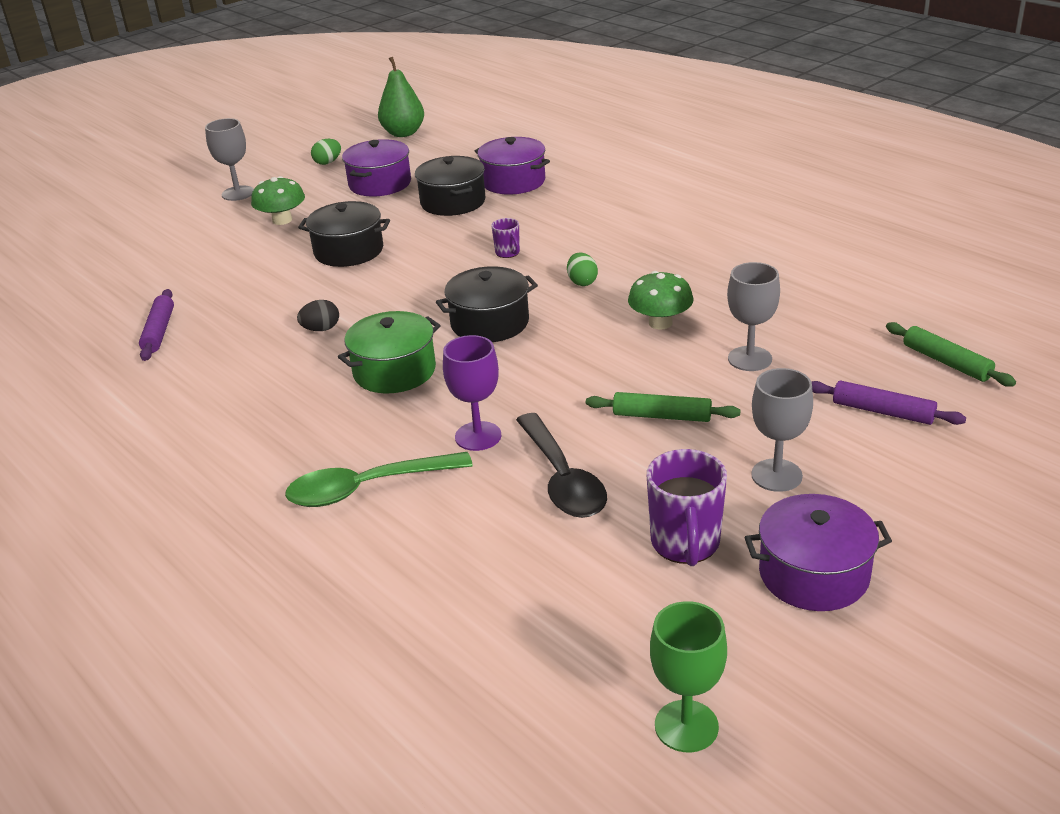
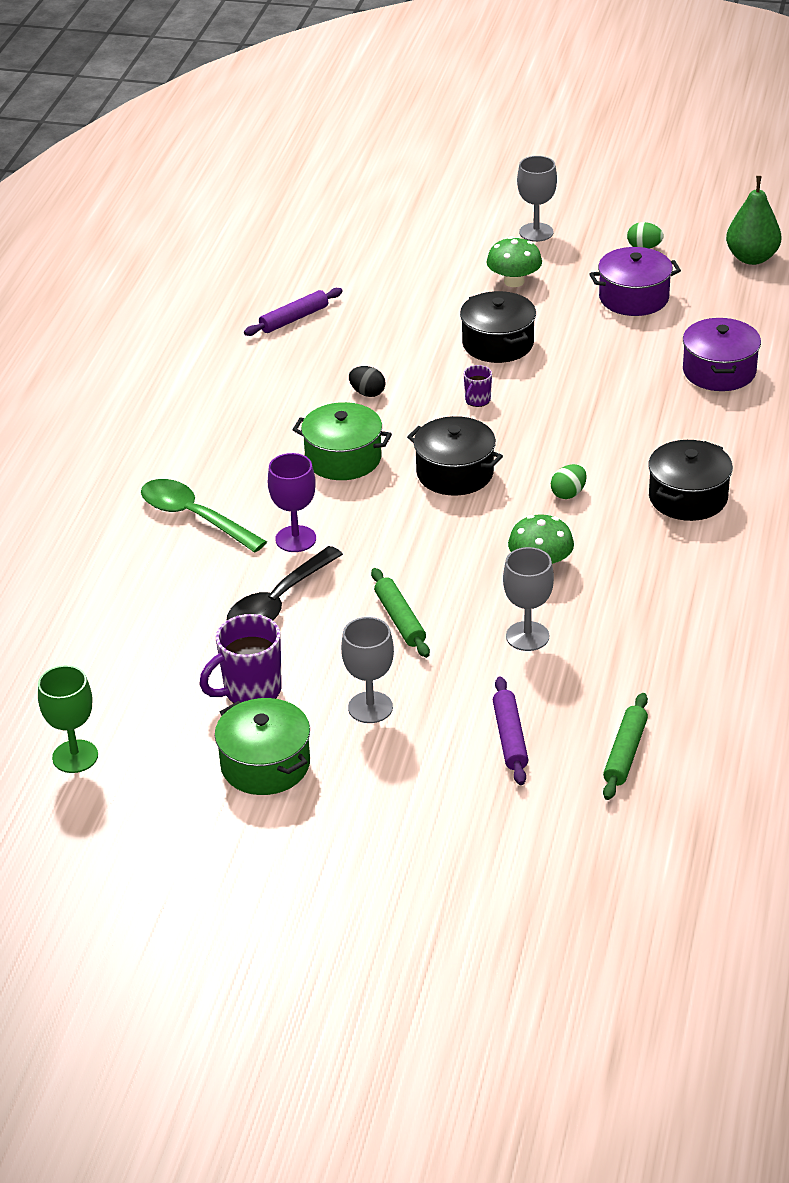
camera: 55 degrees right, 5 degrees up
(453, 202) = (641, 356): black pot -> black pot (688, 497)
(508, 253) = (579, 430): purple mug -> purple mug (477, 400)
(813, 574) = (265, 764): purple pot -> green pot

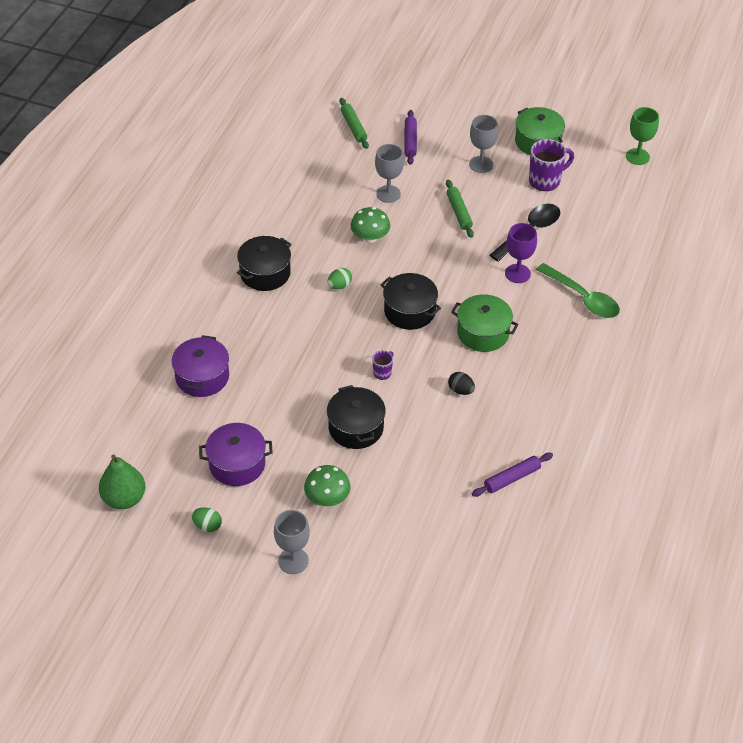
camera: 175 degrees left, 10 degrees up
(625, 753) = (354, 127): green rolling pin -> green rolling pin turned 45 degrees counterclockwise

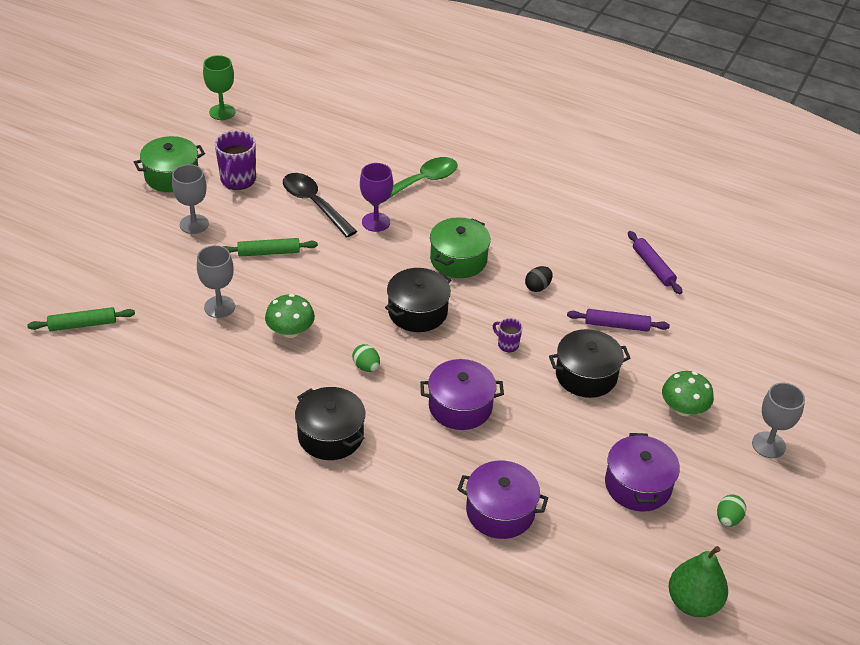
camera: 85 degrees left, 5 degrees down
(306, 346) = (460, 406): none -> purple pot
(410, 141) = (130, 277): purple rolling pin -> purple rolling pin (617, 325)
(545, 180) = (237, 180): purple mug -> purple mug turned 150 degrees counterclockwise

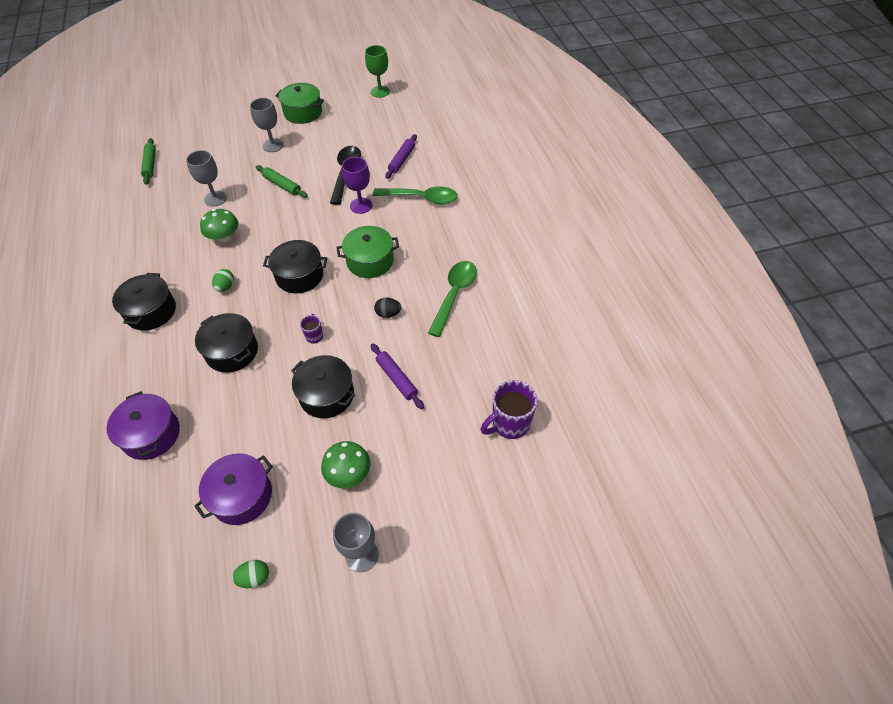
camera: 50 degrees right, 10 degrees up
(82, 324) = (150, 165): green rolling pin -> green rolling pin turned 45 degrees clockwise
(237, 180) = (329, 134): purple mug -> purple mug (509, 424)
(460, 406) = (232, 351): purple pot -> black pot
(564, 238) = (454, 295): none -> green spoon
(653, 267) = (483, 359): purple rolling pin -> purple rolling pin (401, 160)
(693, 602) = (147, 609): green pear -> none

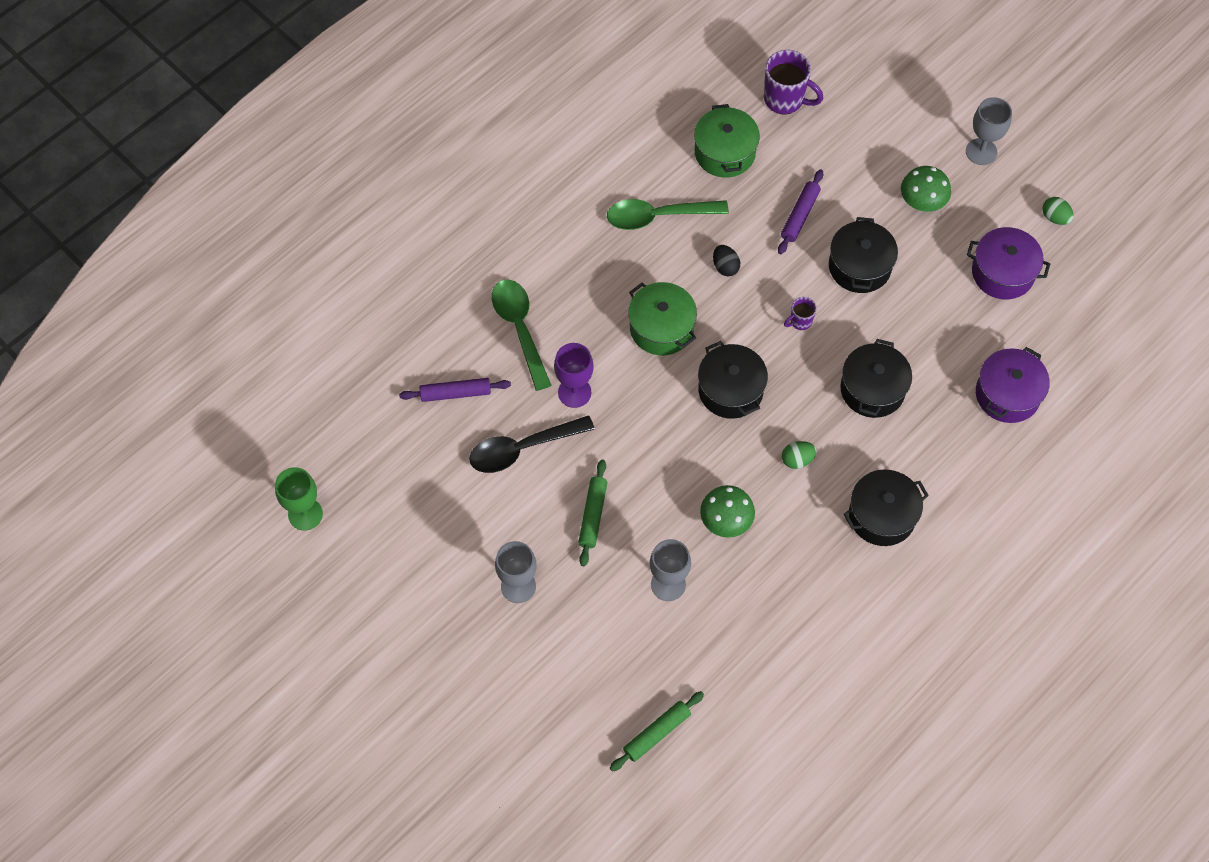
camera: 120 degrees left, 10 degrees up
(303, 112) = (418, 596): green pot -> green pot (724, 152)

